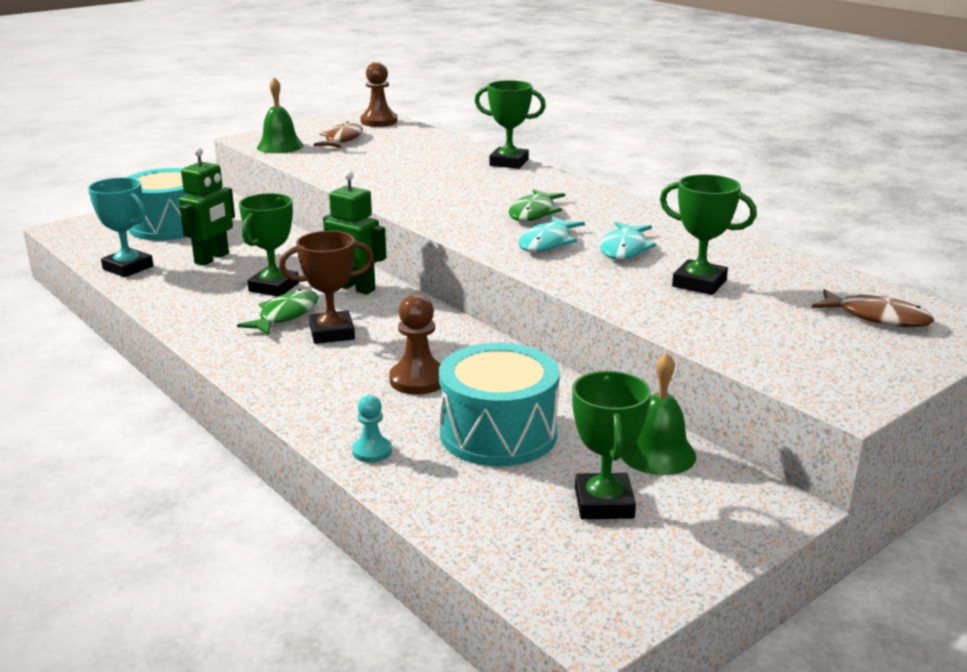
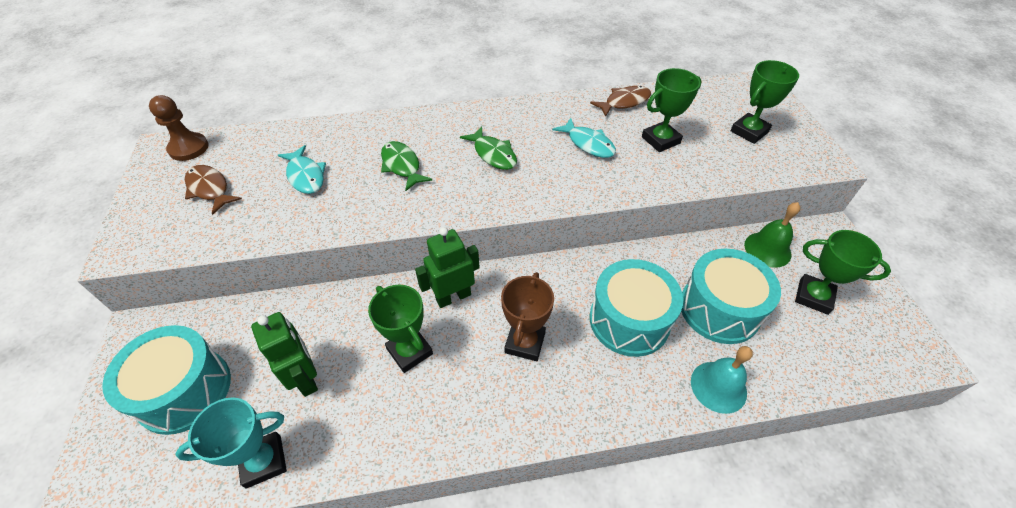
camera: 60 degrees left, 25 degrees up
(280, 146) = (174, 237): green bell -> none
(285, 315) = (472, 362): green fish -> green fish (402, 166)
(372, 451) = (718, 386): turquoise pawn -> turquoise bell
(418, 380) = (629, 320): brown pawn -> turquoise drum
(509, 163) = (379, 122): green trophy -> green trophy (749, 131)
(547, 242) = (553, 172): turquoise fish -> turquoise fish (305, 176)
(877, 317) = (737, 104): brown fish -> brown fish (624, 102)

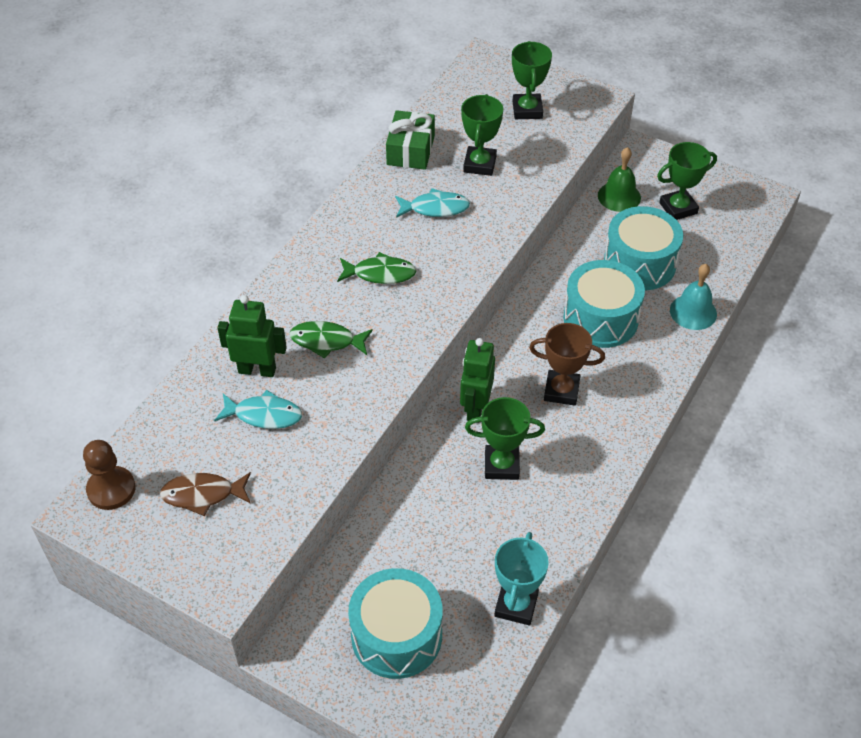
camera: 50 degrees left, 0 degrees up
(306, 378) = (463, 545): green robot -> green robot (257, 370)
(525, 342) = (561, 391): brown trophy -> brown trophy turned 45 degrees counterclockwise
(624, 102) = (410, 150): brown fish -> green gift

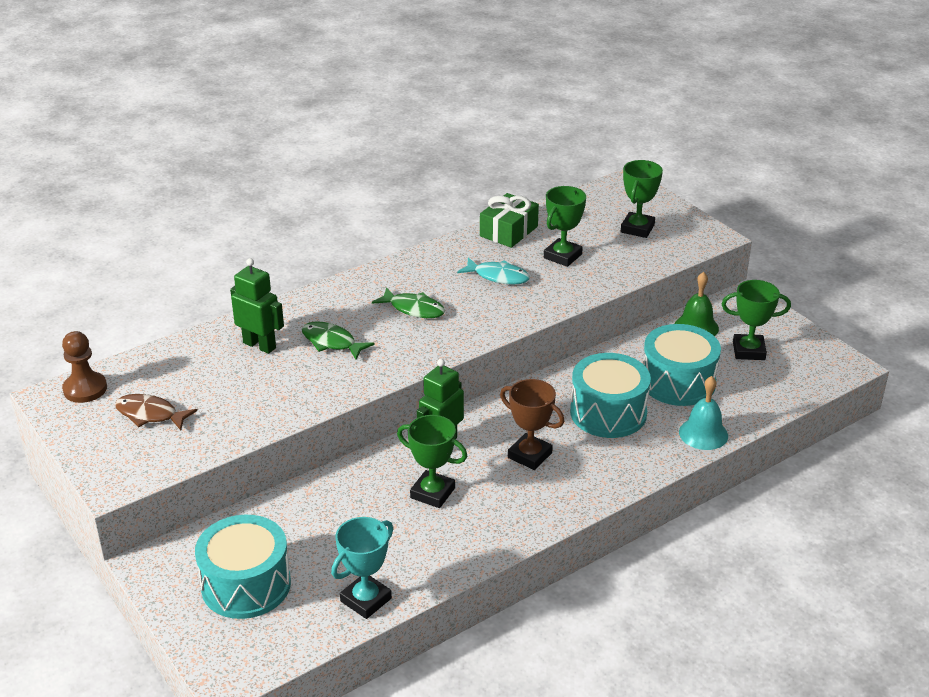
camera: 25 degrees right, 15 degrees down
(264, 415) = (241, 377): turquoise fish -> none

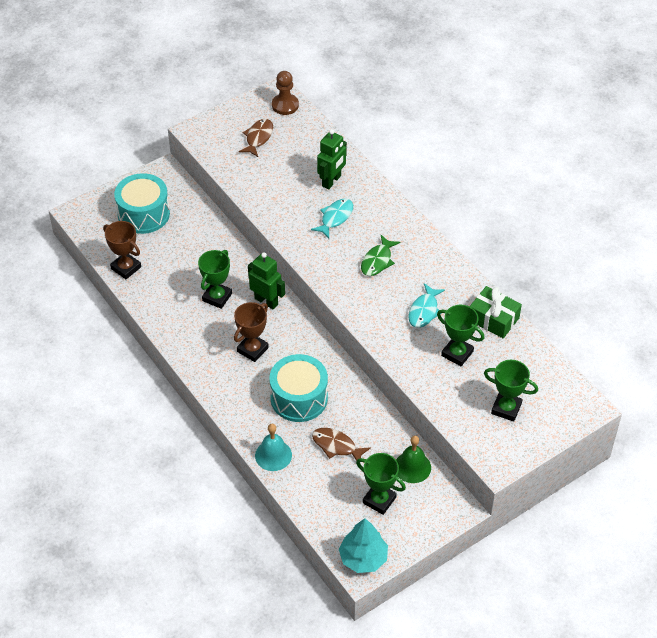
camera: 90 degrees right, 15 degrees up
(331, 342) = (335, 218): green fish -> turquoise fish
(366, 600) = (126, 268): turquoise trophy -> brown trophy
(678, 382) = (336, 446): turquoise drum -> brown fish
(748, 351) = (379, 500): green trophy -> green trophy turned 60 degrees counterclockwise
(831, 363) = (363, 558): none -> turquoise tree

